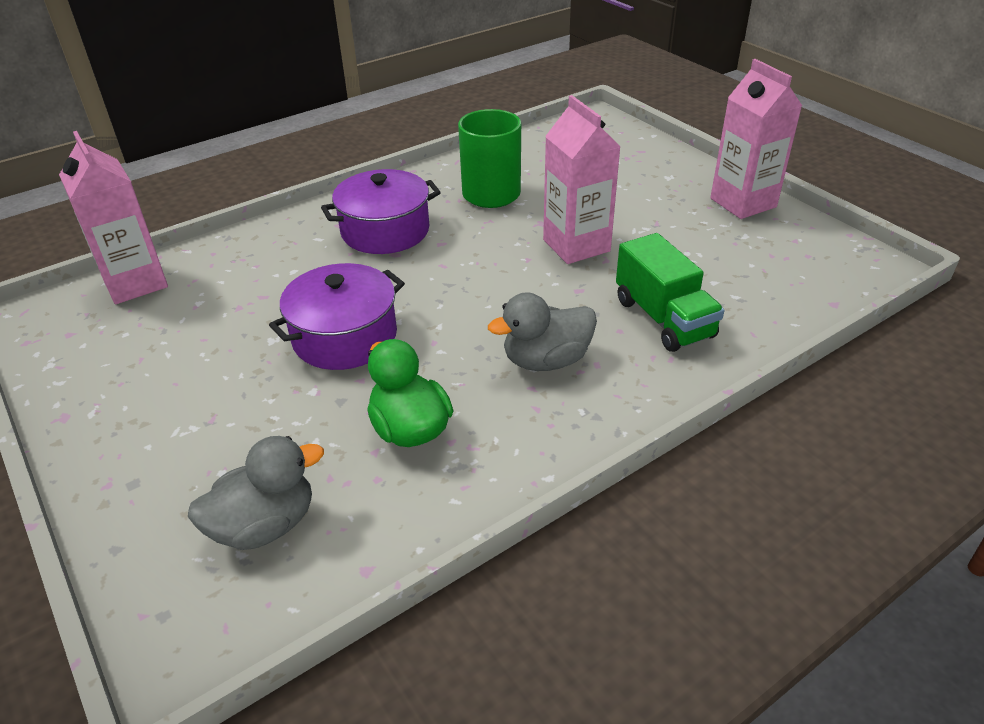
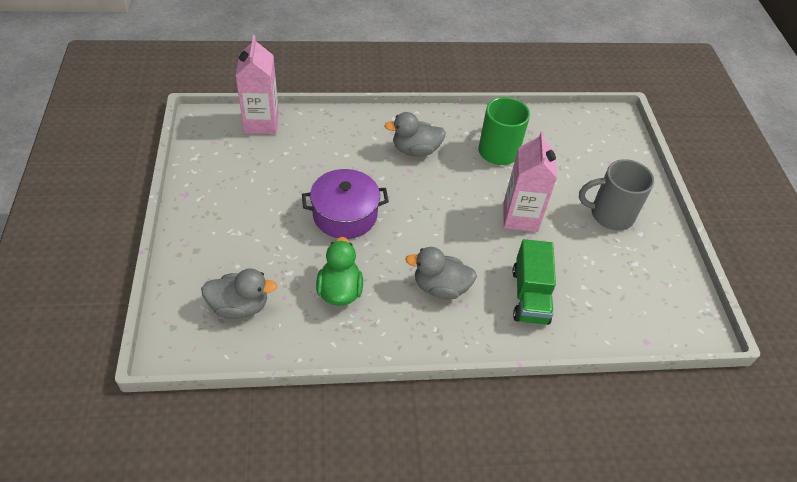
camera: 25 degrees right, 10 degrees up
(385, 231) = (415, 150): purple pot -> grey duck
(673, 203) = (610, 215): none -> grey mug
(743, 203) = (657, 237): pink carton -> none

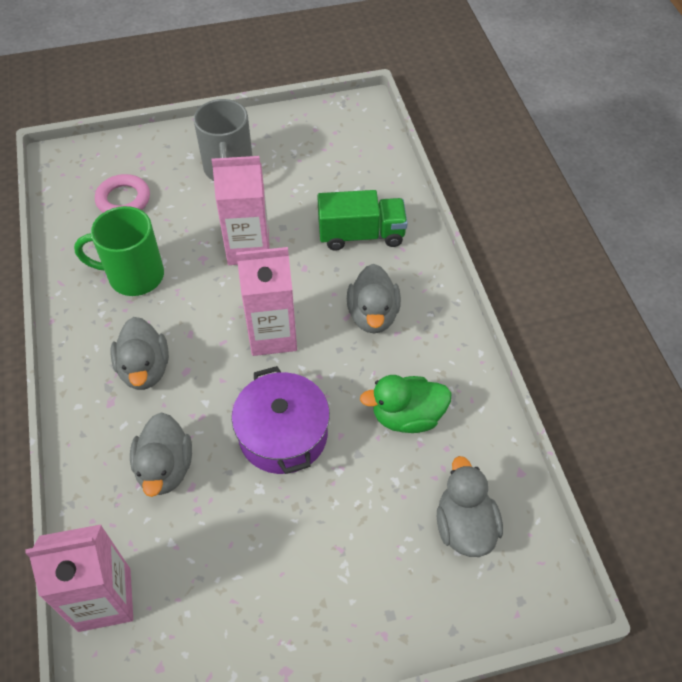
camera: 95 degrees left, 5 degrees up
(337, 154) = (165, 468): none -> grey duck
(432, 220) = (272, 335): none -> pink carton
(575, 150) = (123, 199): none -> pink ring

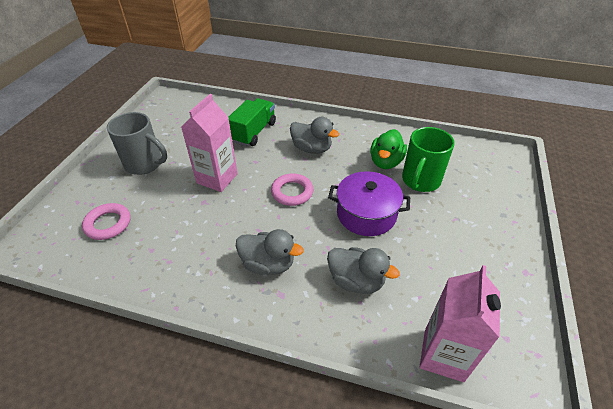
camera: 60 degrees left, 10 degrees down
(134, 276) = (183, 242): green mug -> green mug (420, 181)
(272, 335) = (292, 192): pink carton -> pink ring
(464, 526) = (462, 168): grey duck -> none

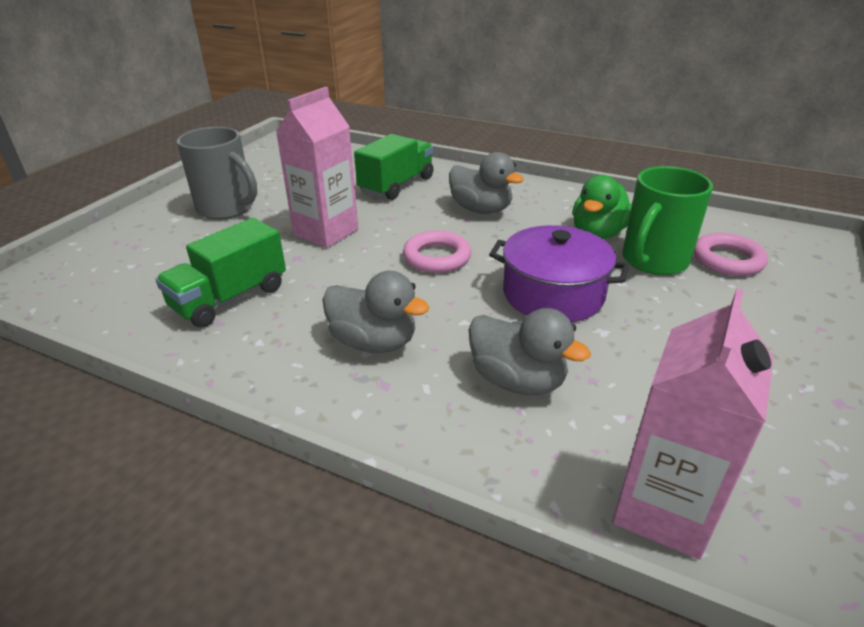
camera: 10 degrees right, 10 degrees down
(108, 224) = (148, 270): pink ring -> pink ring (727, 260)
(169, 241) = (230, 298): none -> green truck

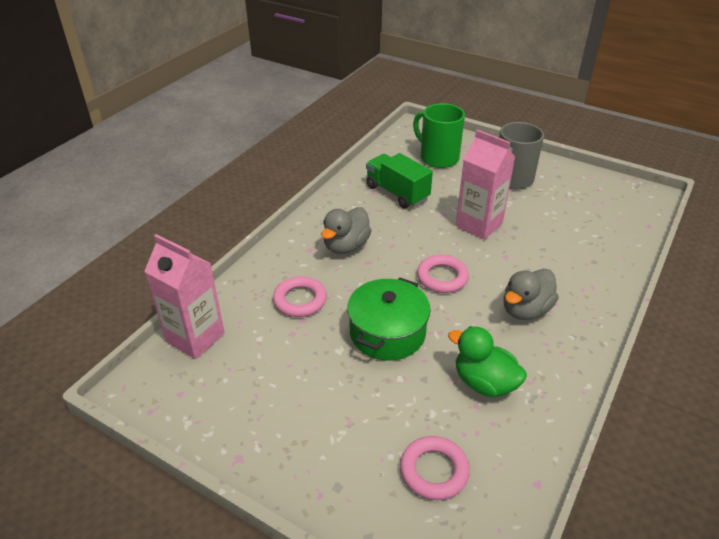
camera: 95 degrees right, 5 degrees up
(396, 185) = (568, 261): green truck -> none
(517, 380) = (300, 300): grey duck -> pink ring
(553, 294) = (387, 333): purple pot -> green pot
(653, 261) = (434, 410): green mug -> green mug (438, 158)

